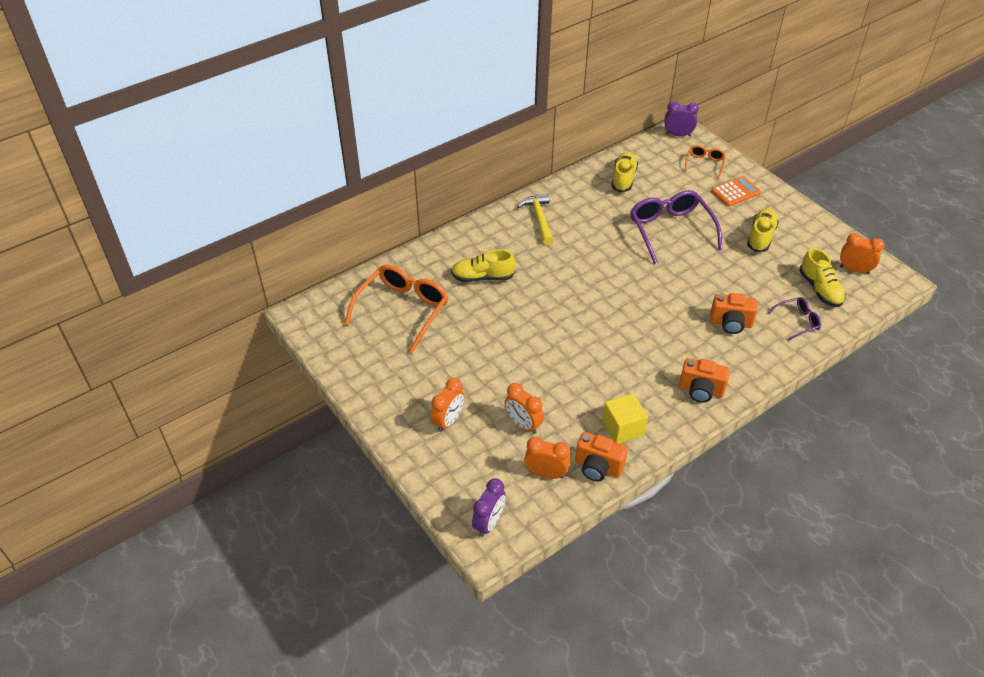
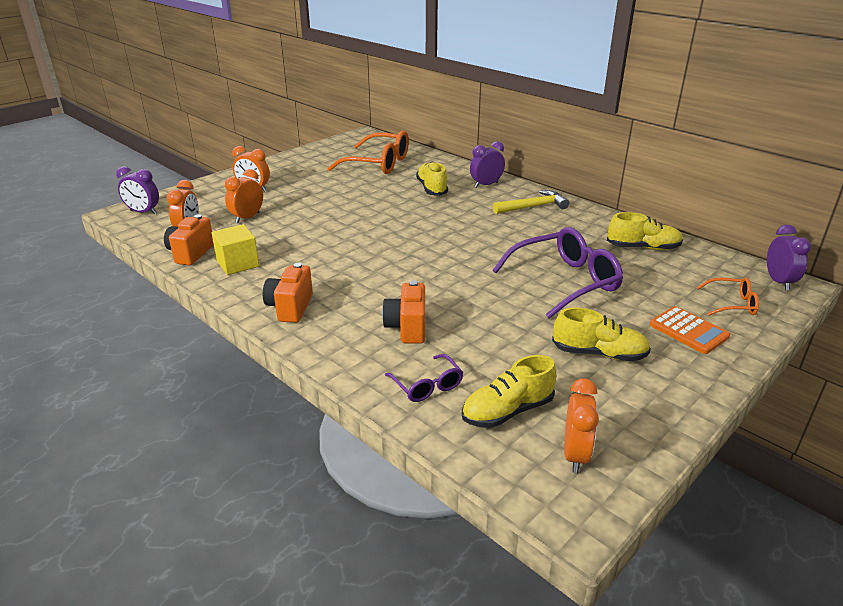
camera: 80 degrees right, 15 degrees down
(483, 239) = (486, 185): none -> purple clock

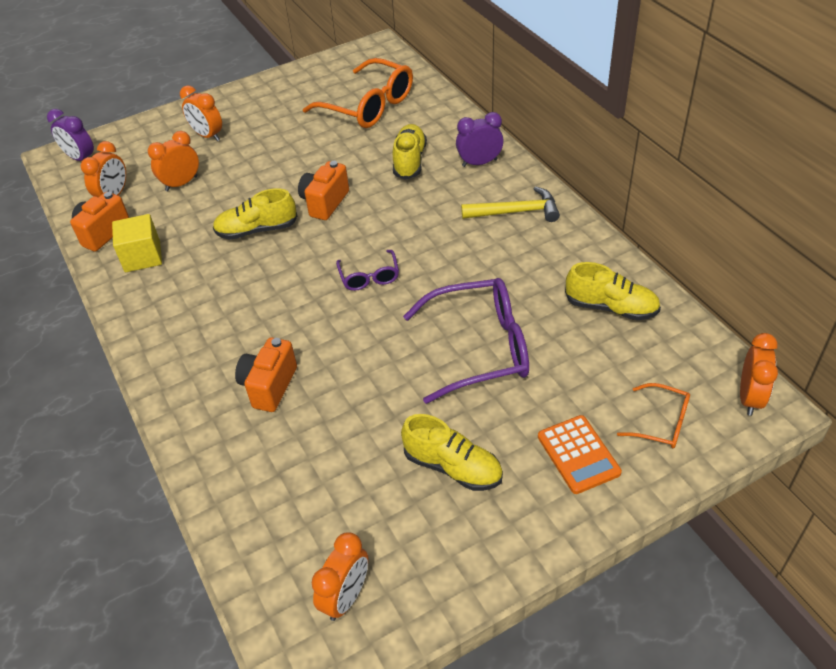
camera: 20 degrees right, 15 degrees up
(290, 308) = (166, 333): orange camera -> orange camera (325, 203)
(427, 386) = (249, 472): purple glasses -> purple glasses (369, 277)
(507, 411) = (310, 524): yellow shoe -> yellow shoe (257, 230)
(779, 282) = (749, 397): purple clock -> orange clock

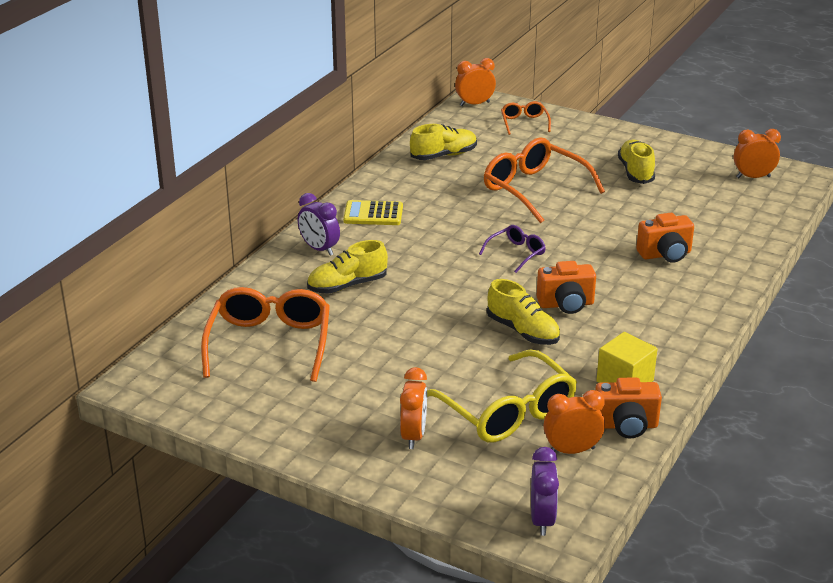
camera: 125 degrees left, 15 degrees down
(181, 183) = (507, 412): orange clock -> yellow glasses
(325, 203) = (450, 309): orange camera -> orange camera (566, 304)
(480, 348) = (534, 189): purple glasses -> orange glasses
(516, 212) = (373, 214): yellow hammer -> yellow calculator
(578, 454) = (577, 140): orange calculator -> none
(611, 307) = (444, 155): yellow shoe -> yellow shoe turned 75 degrees clockwise

